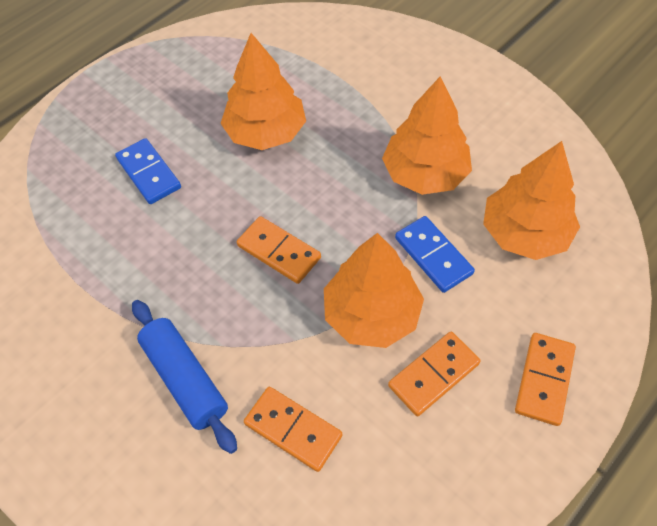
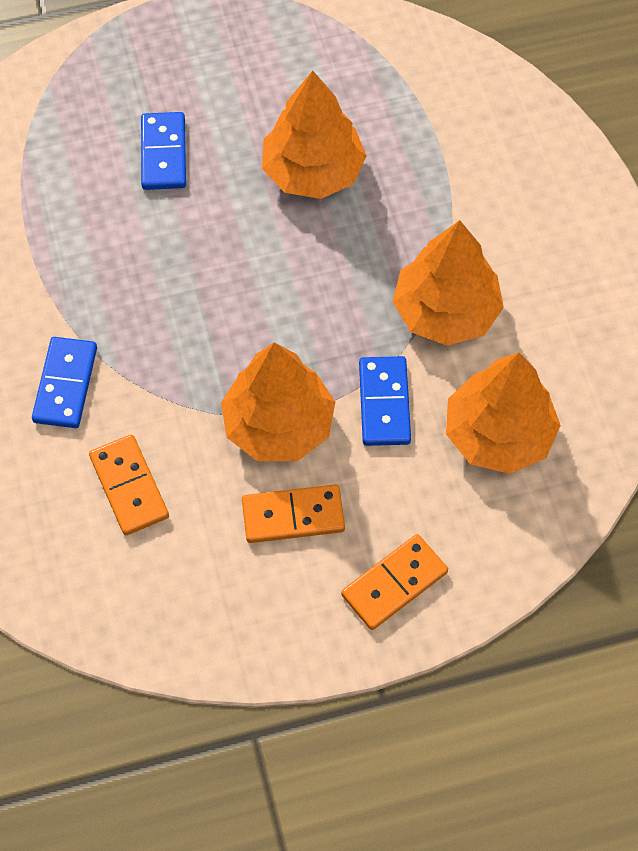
camera: 30 degrees right, 5 degrees up
(185, 379) = (65, 384): blue rolling pin -> blue domino
(279, 252) = (234, 311): orange domino -> none

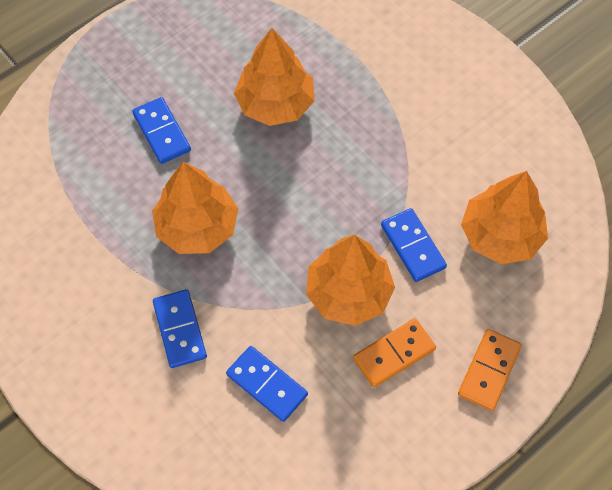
camera: 25 degrees left, 0 degrees up
(129, 486) = (267, 384): orange domino -> blue domino
(446, 311) = (419, 165): orange tree -> orange tree (197, 226)

